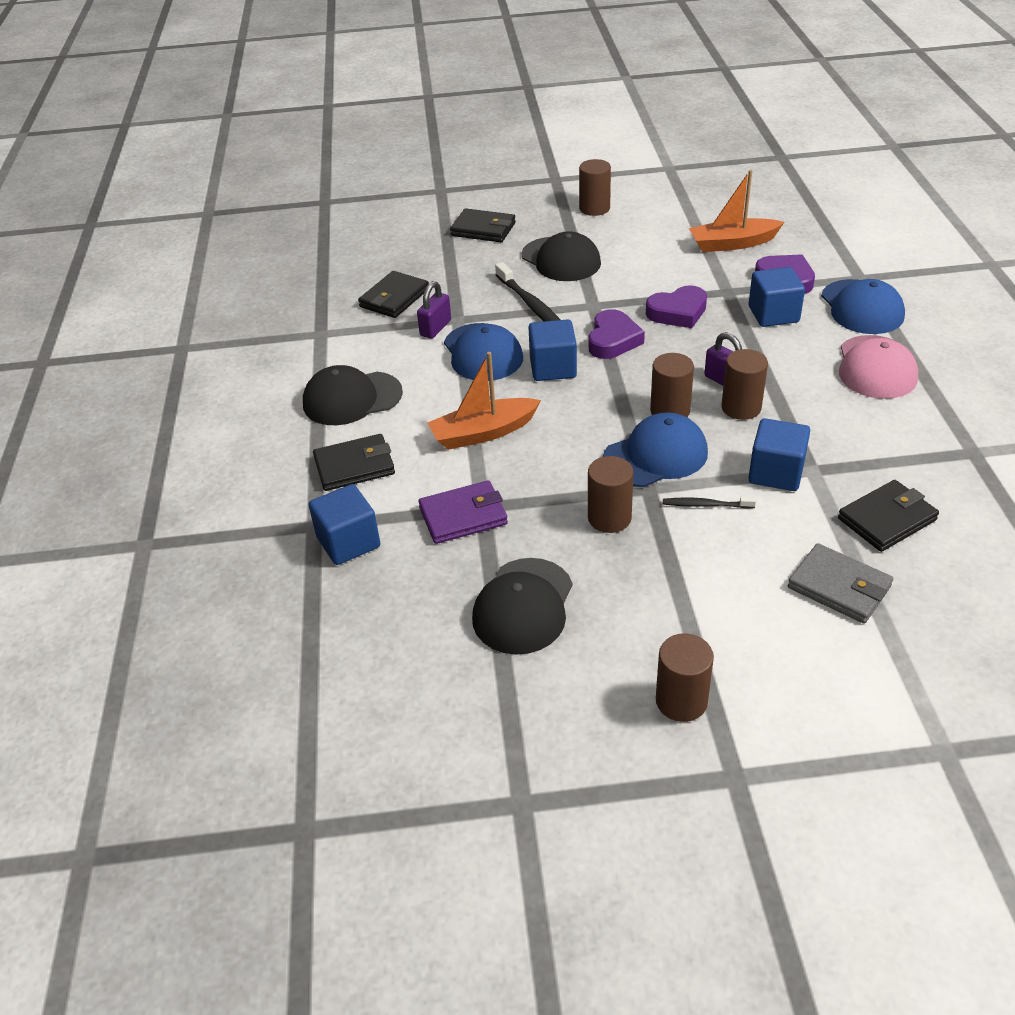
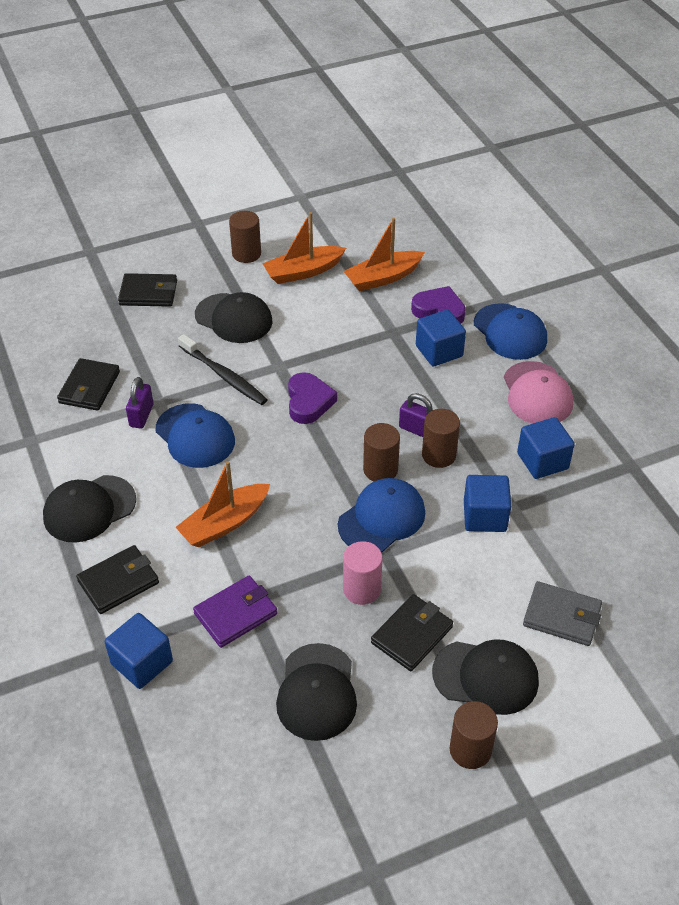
camera: 20 degrees left, 5 degrees up
(553, 368) = (264, 441): blue cube -> blue cube (542, 461)
(609, 518) = (362, 589): brown cylinder -> pink cylinder
(648, 229) = (303, 272): none -> orange boat
(678, 312) = (356, 362): purple heart -> none
(706, 505) = (437, 559): black toothbrush -> none
(725, 630) = (486, 677): none -> black cap
(886, 519) = (582, 544): black wallet -> black wallet (412, 635)

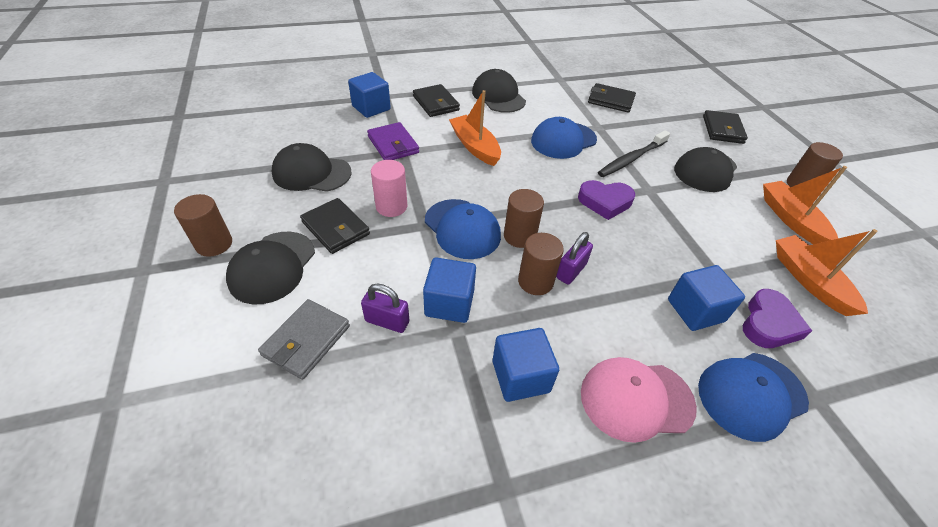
camera: 95 degrees right, 0 degrees up
(141, 415) = (584, 119): purple padlock -> purple padlock (387, 321)

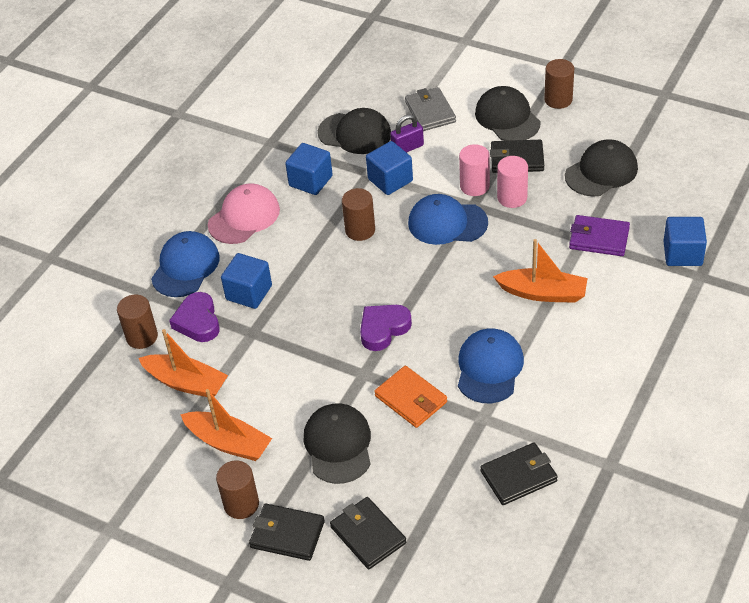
camera: 140 degrees right, 0 degrees up
(399, 236) = (474, 186): none -> pink cylinder
(436, 103) = (650, 309): black wallet -> black wallet (287, 534)
(498, 96) = (620, 373): black cap -> black cap (355, 133)
(519, 236) = (406, 249): brown cylinder -> brown cylinder (142, 337)
(571, 271) = (347, 254): purple padlock -> none
(631, 159) = (411, 399): black toothbrush -> orange wallet

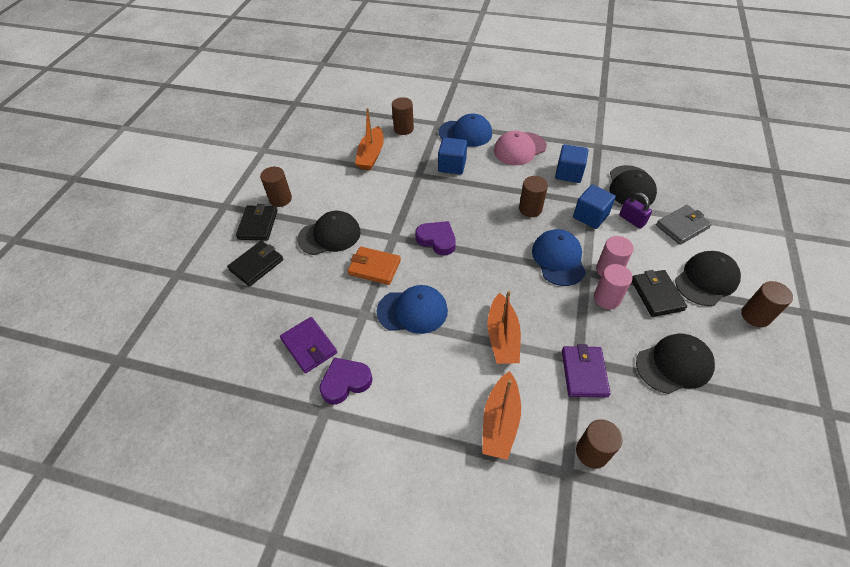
camera: 75 degrees right, 5 degrees up
(198, 321) = (421, 148): purple heart -> purple heart (345, 382)
(229, 443) = (327, 183): orange boat -> orange boat (500, 421)
(244, 217) = (519, 149): pink cap -> pink cap turned 120 degrees clockwise
(411, 399) = (374, 267): orange wallet -> orange wallet turned 75 degrees clockwise
(518, 476) = (309, 346): black wallet -> purple wallet
(601, 172) = (674, 364): black cap -> black cap turned 60 degrees counterclockwise
(682, 254) = (592, 452): blue cube -> brown cylinder

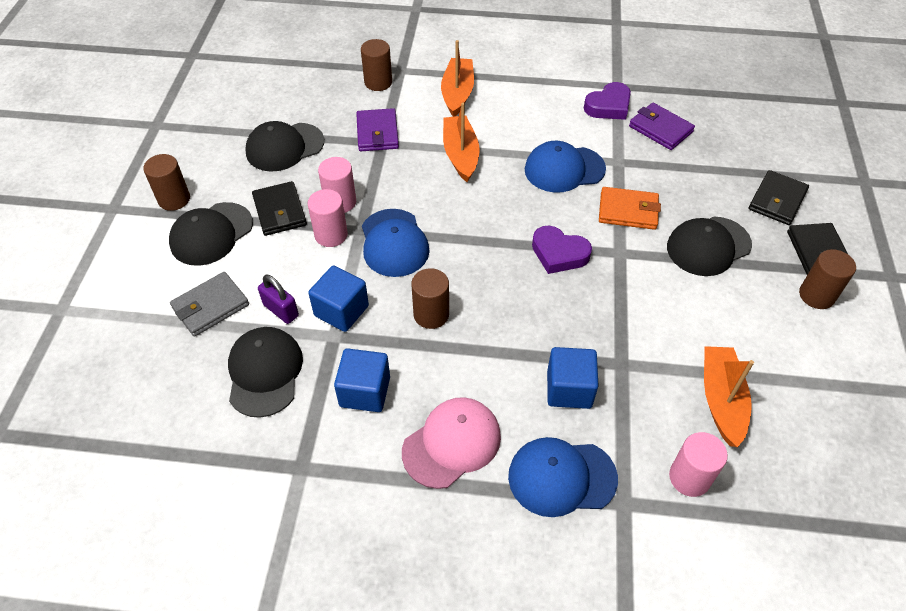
camera: 170 degrees right, 0 degrees up
(403, 129) = (689, 477): brown cylinder -> pink cylinder

